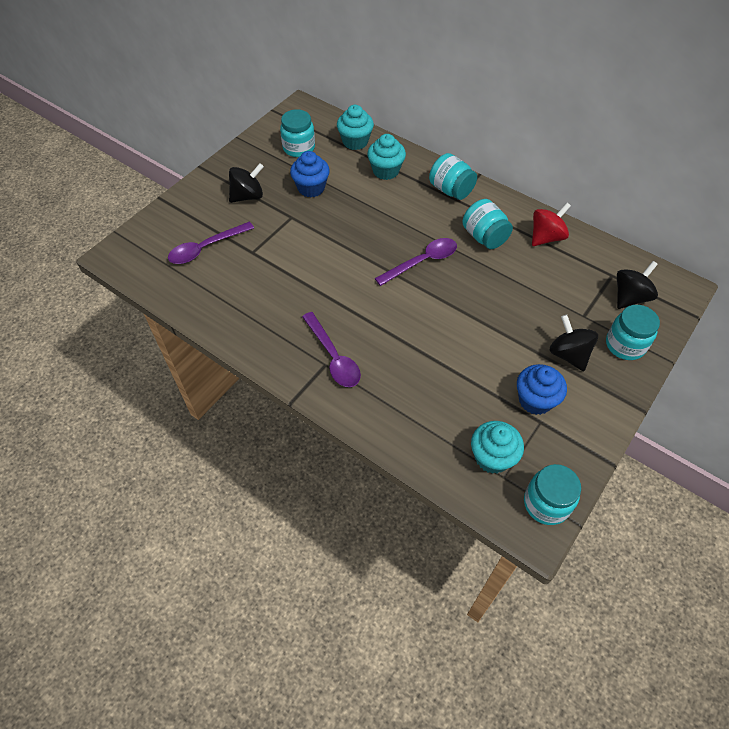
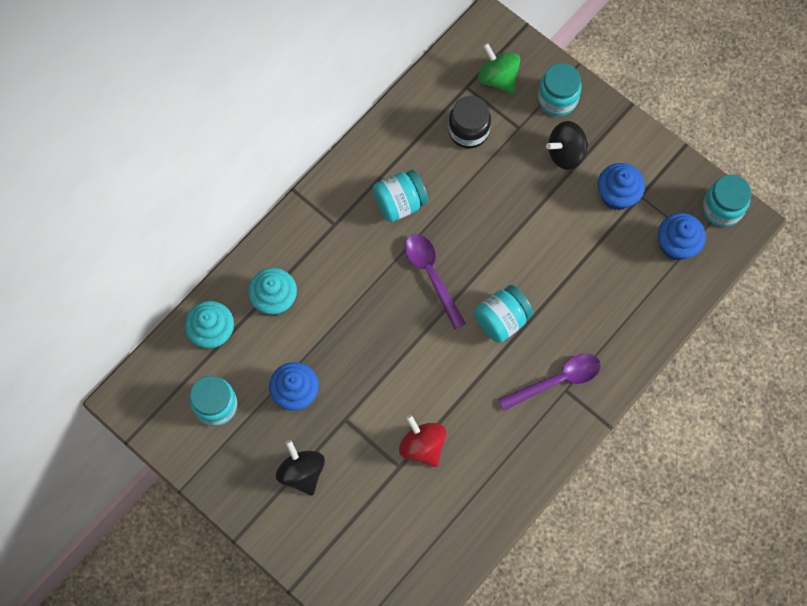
camera: 85 degrees left, 15 degrees up
(206, 248) = (388, 522): purple spoon -> none
(451, 190) = (318, 227): turquoise jar -> turquoise jar (501, 320)
(492, 457) = (676, 245): turquoise cupcake -> blue cupcake
(546, 237) = (406, 138): red spinning top -> red spinning top (422, 446)
(567, 279) = (468, 131): none -> black jar
(630, 297) = (498, 78): black spinning top -> green spinning top

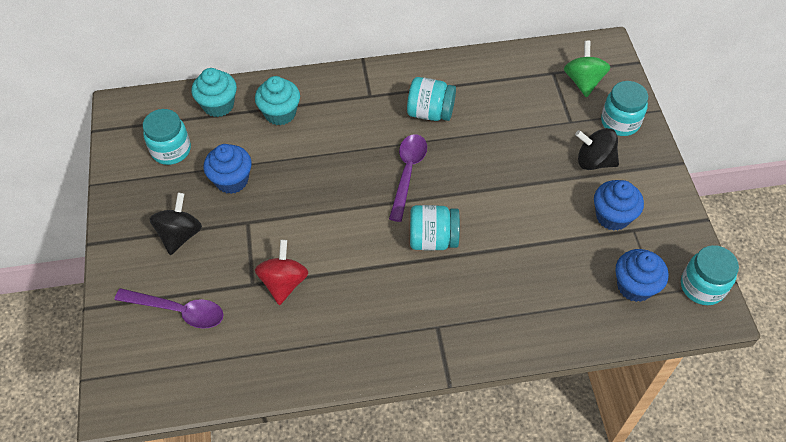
camera: 40 degrees right, 15 degrees down
(468, 131) = (527, 100): black jar -> none
(556, 381) = (436, 314): purple spoon -> purple spoon (178, 311)

